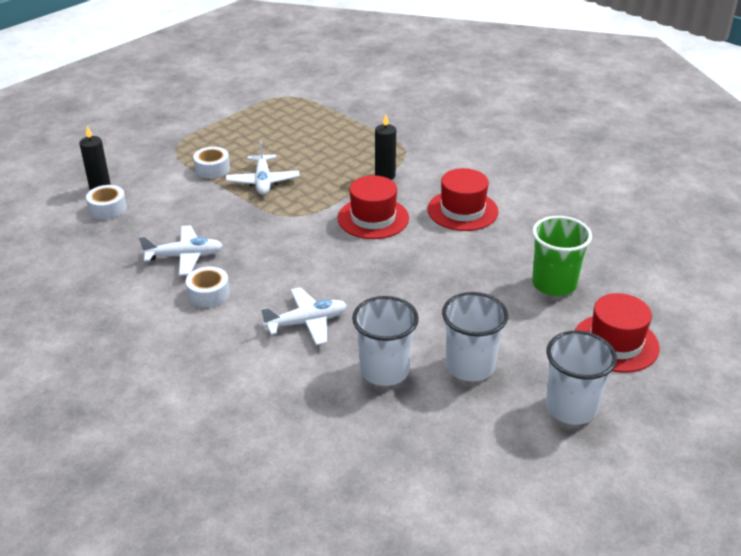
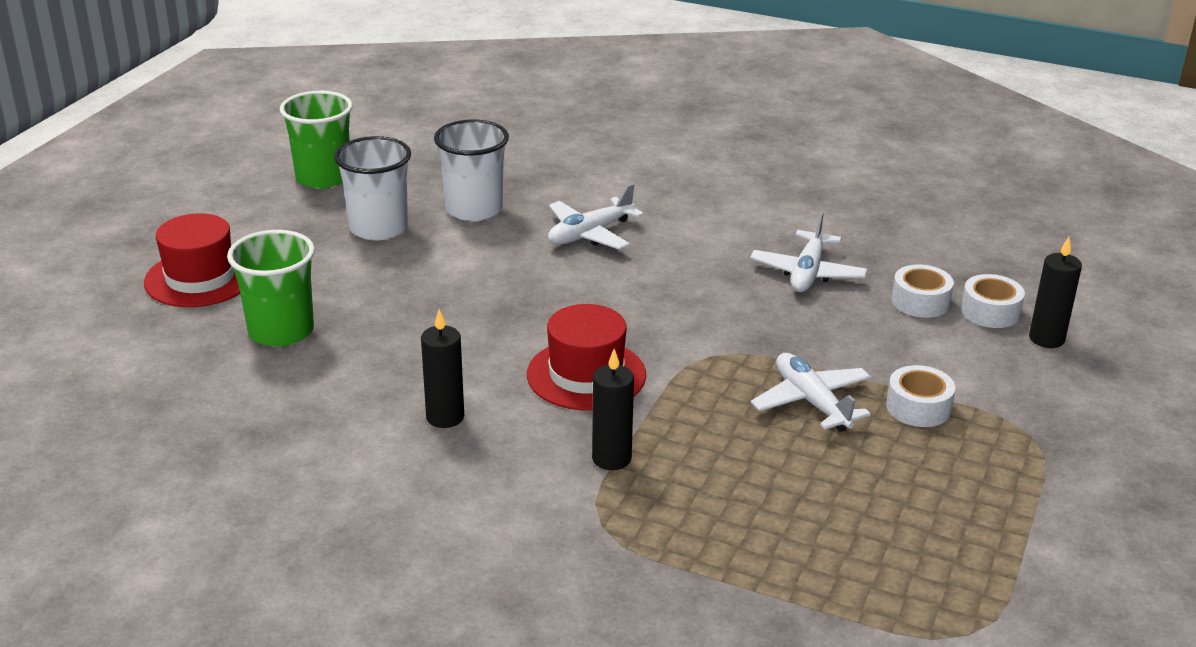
camera: 160 degrees right, 5 degrees down
(184, 256) = (807, 273): white plane -> white plane turned 45 degrees counterclockwise
(208, 294) = (732, 240): white tape -> white tape (920, 301)
(462, 210) = (445, 417): red hat -> black candle
(509, 446) = (323, 178): none -> green cup
(571, 407) = (259, 214): white cup -> none

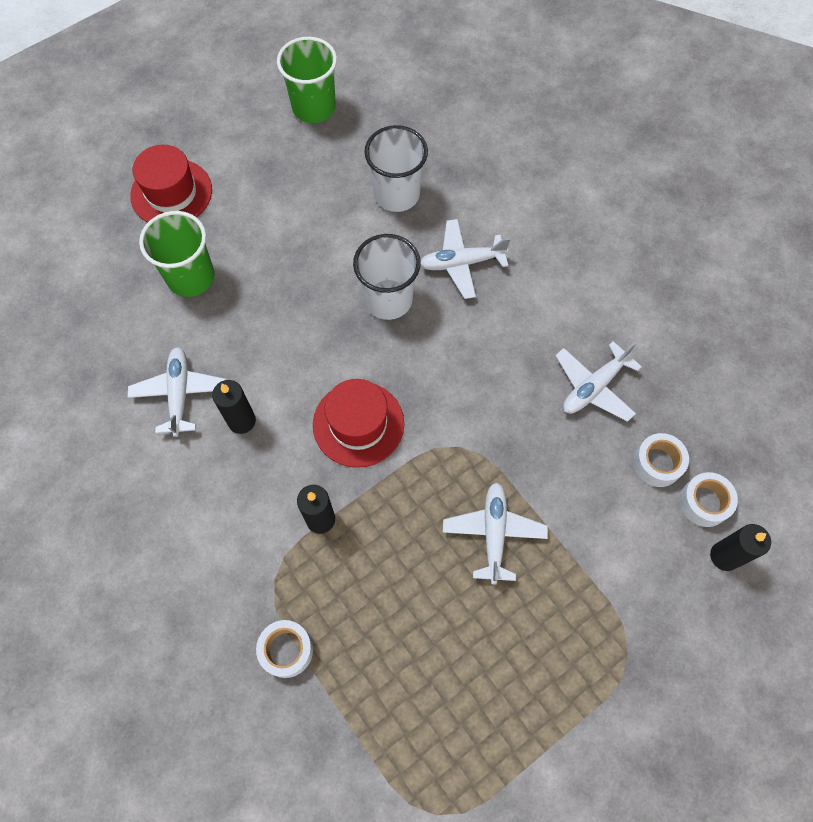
camera: 30 degrees right, 35 degrees up
(347, 421) = (180, 394): none -> white plane
(378, 228) = (317, 187): white cup -> white cup (388, 299)
(918, 407) = (566, 580): white tape -> white tape (286, 650)

